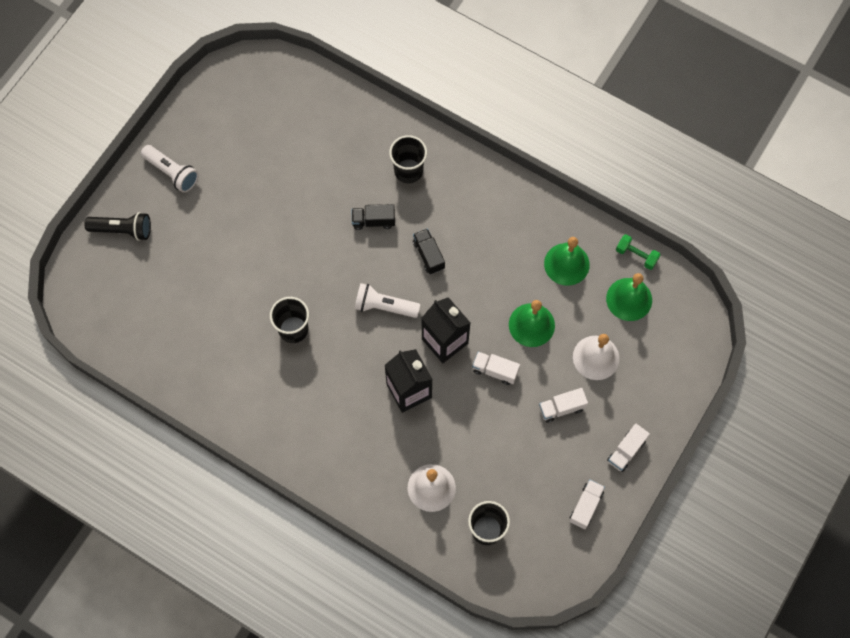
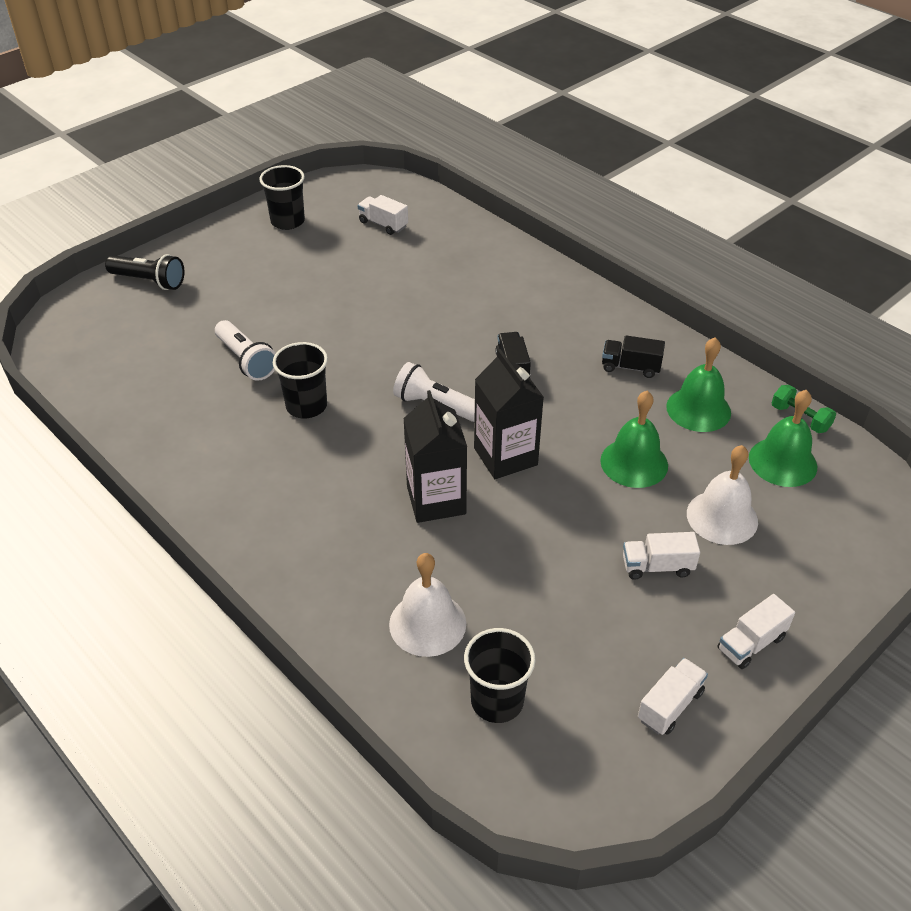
camera: 15 degrees right, 25 degrees down
(172, 173) = (233, 246): white flashlight -> white flashlight (246, 360)
(373, 221) = (453, 325): black truck -> black truck (630, 367)
(408, 171) = (513, 290): black cup -> black cup (287, 221)
(495, 371) = (567, 502): white truck -> white truck (383, 224)

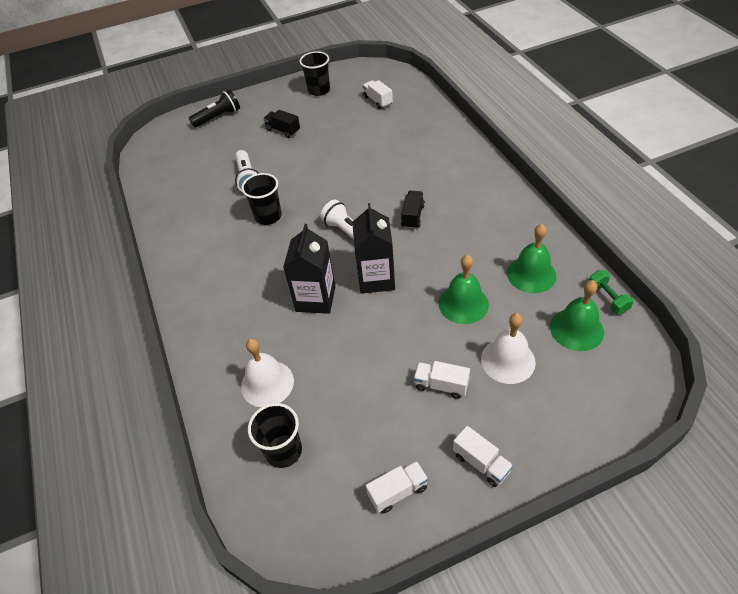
camera: 25 degrees right, 5 degrees up
(149, 281) = (218, 117): black flashlight -> black flashlight turned 75 degrees counterclockwise
(630, 367) = (496, 232): black truck -> black truck (283, 130)
(751, 643) = (481, 463): white truck -> white truck turned 120 degrees counterclockwise

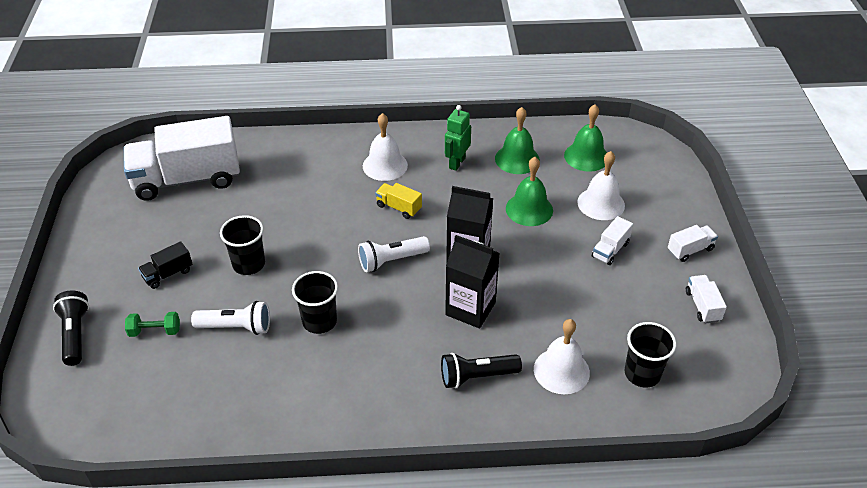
camera: 75 degrees left, 5 degrees down
(243, 325) = (477, 376): none -> black flashlight
(319, 90) = (115, 222): black cup -> black cup (249, 264)
(378, 101) = (187, 179): white truck -> white truck, size x2.44
(413, 216) = (399, 207): black truck -> yellow truck
(460, 190) = (385, 165): none -> white bell
(495, 233) = (457, 163): none -> green robot
(607, 298) = (563, 129): green dumbbell -> green dumbbell (155, 331)

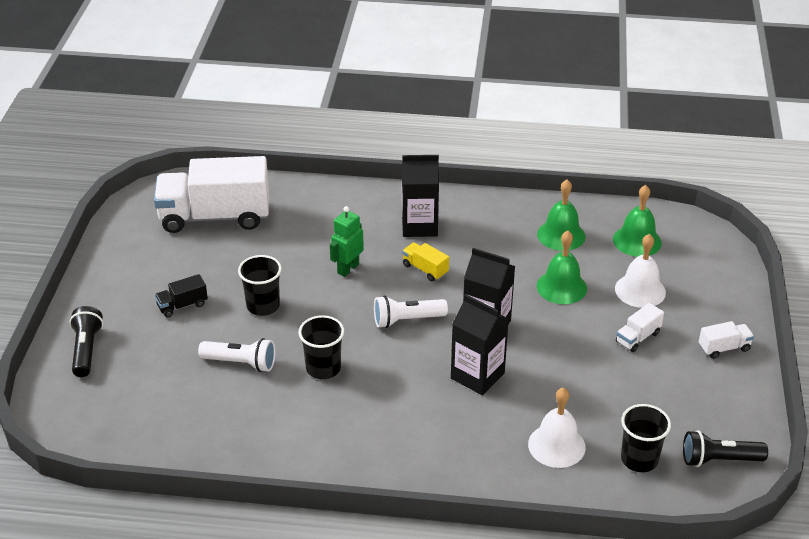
camera: 10 degrees right, 5 degrees down
(155, 331) = (162, 357): green dumbbell -> none
(385, 165) = (419, 226): white bell -> black carton
(457, 163) = (495, 232): green robot -> green robot (348, 268)
(477, 376) = (469, 439): black flashlight -> black flashlight (719, 459)
(702, 306) = (721, 404): white truck -> none

